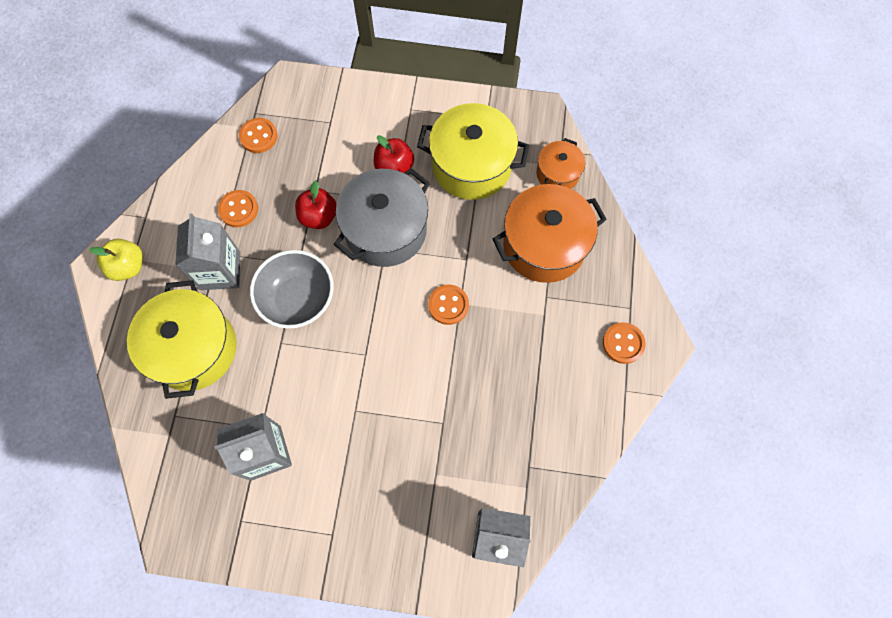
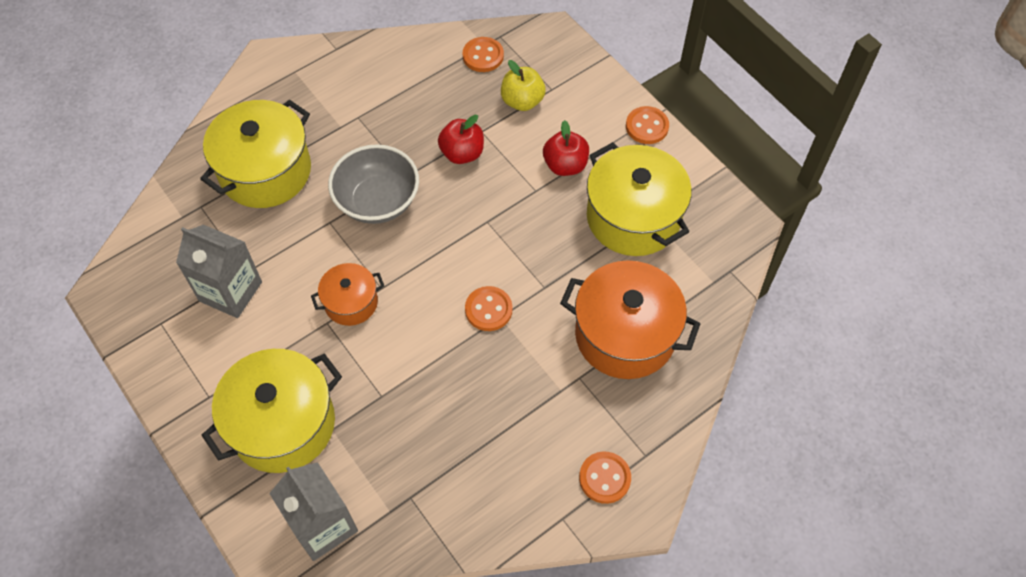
camera: 45 degrees right, 10 degrees down
(128, 266) = (286, 74): yellow apple -> yellow apple (522, 101)
(220, 271) = (345, 131): grey carton -> none
(238, 209) = (408, 98): orange button -> orange button (647, 126)
(385, 230) = (503, 207): grey pot -> none
(401, 502) = (283, 424): none -> yellow pot
(557, 174) = (704, 287): orange pot -> orange pot (351, 302)

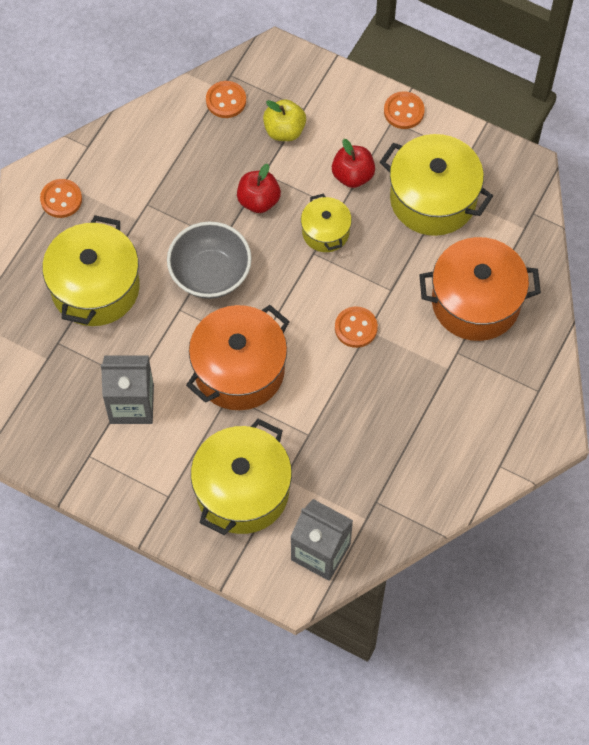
camera: 25 degrees left, 5 degrees up
(351, 302) = (239, 370): orange pot -> orange pot, size x1.84
(510, 206) = (325, 232): none -> yellow pot
(604, 478) = (516, 421): orange button -> orange button (61, 199)

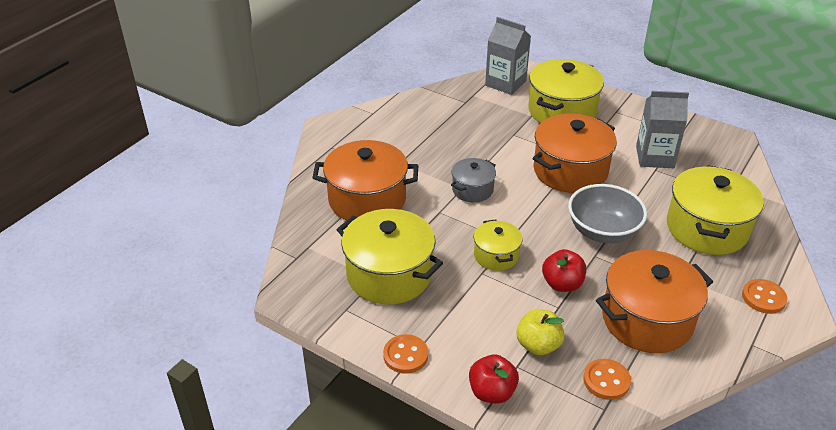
camera: 175 degrees left, 25 degrees down
(180, 165) = (647, 319): none -> orange pot
(352, 175) = (467, 299): red apple -> red apple (492, 392)
(356, 328) = (472, 190): orange button -> grey pot

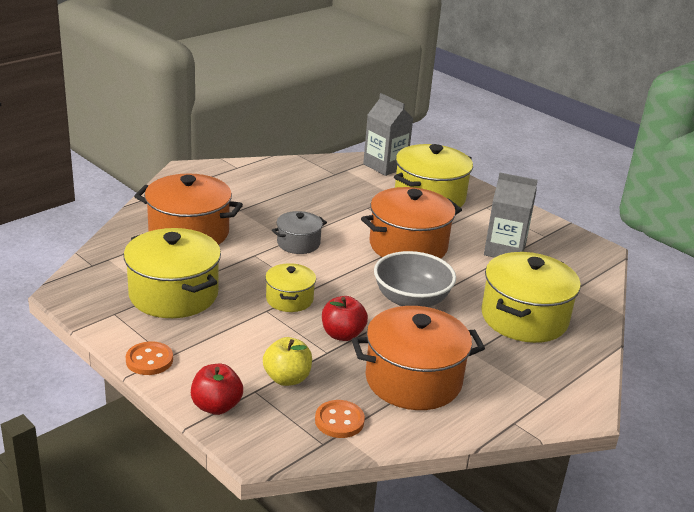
camera: 10 degrees right, 10 degrees down
(763, 297) = (551, 386): orange button -> none

